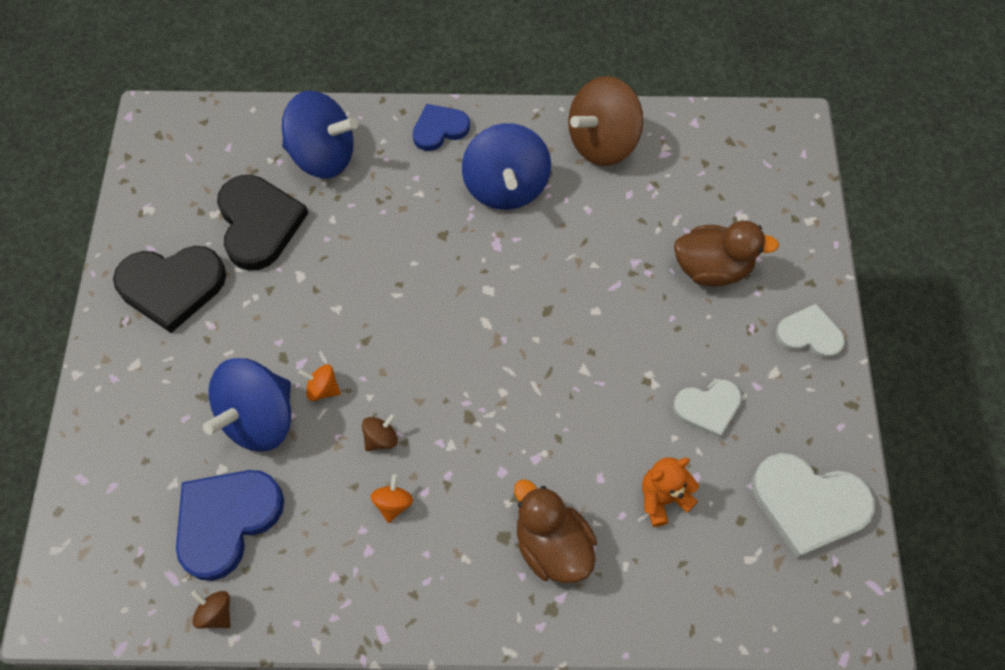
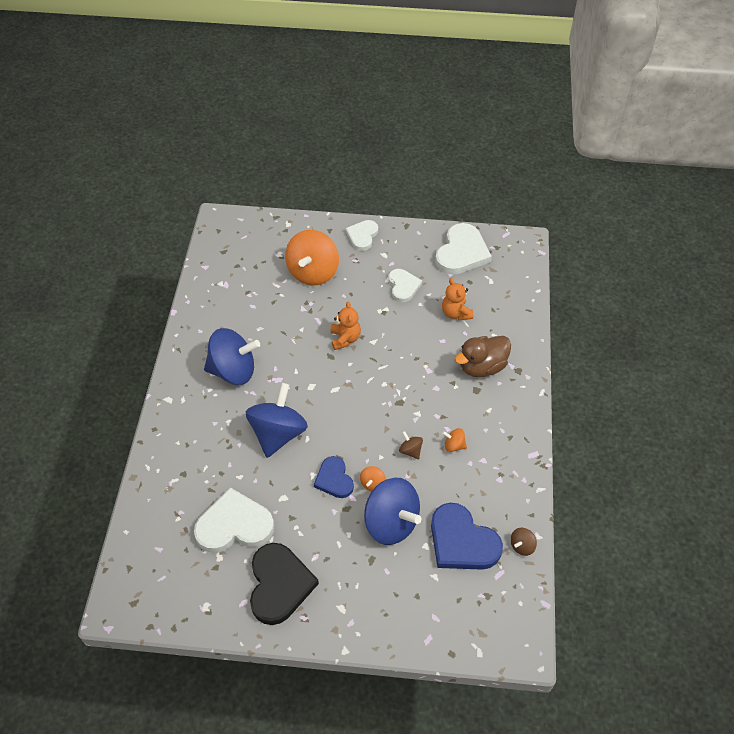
camera: 85 degrees left, 10 degrees down
(259, 223) = (234, 525): black heart -> white heart
(323, 156) = (182, 482): blue spinning top -> blue spinning top (278, 434)
(439, 129) = (176, 406): blue heart -> blue heart (334, 479)
(583, 328) = (345, 338): none -> orange teddy bear
(602, 142) = (209, 315): brown spinning top -> none
(712, 268) = (313, 272): brown duck -> orange spinning top

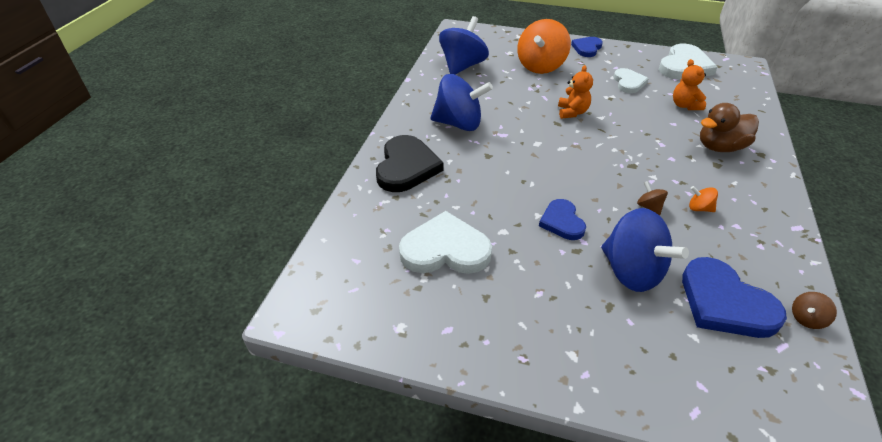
camera: 10 degrees right, 10 degrees down
(278, 434) = (501, 176): blue spinning top -> blue spinning top (462, 66)
(279, 585) = (493, 317): black heart -> black heart (406, 167)
(362, 236) = (587, 48): white heart -> blue heart
(373, 484) = (607, 231): orange spinning top -> none

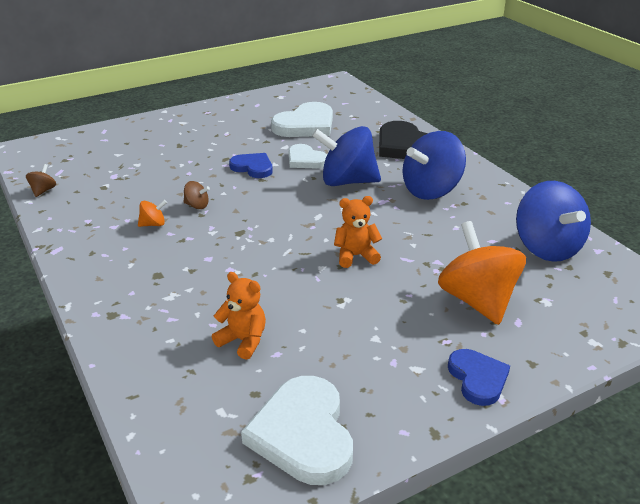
camera: 135 degrees right, 10 degrees down
(572, 112) = (356, 256): orange teddy bear -> orange teddy bear turned 120 degrees clockwise
(628, 83) = (346, 339): white heart -> white heart (305, 160)
(631, 271) = (178, 164): blue spinning top -> blue spinning top (347, 181)
(720, 147) = (164, 298): brown duck -> none
(725, 303) = (104, 175): blue heart -> none

